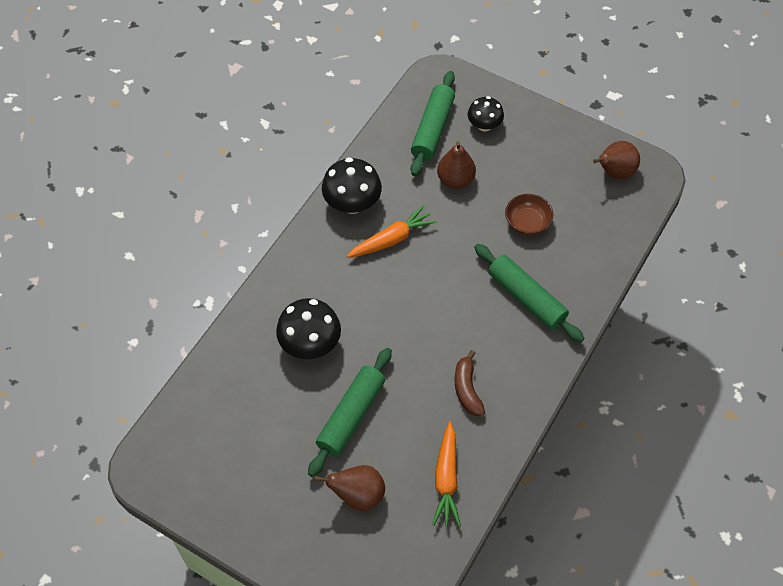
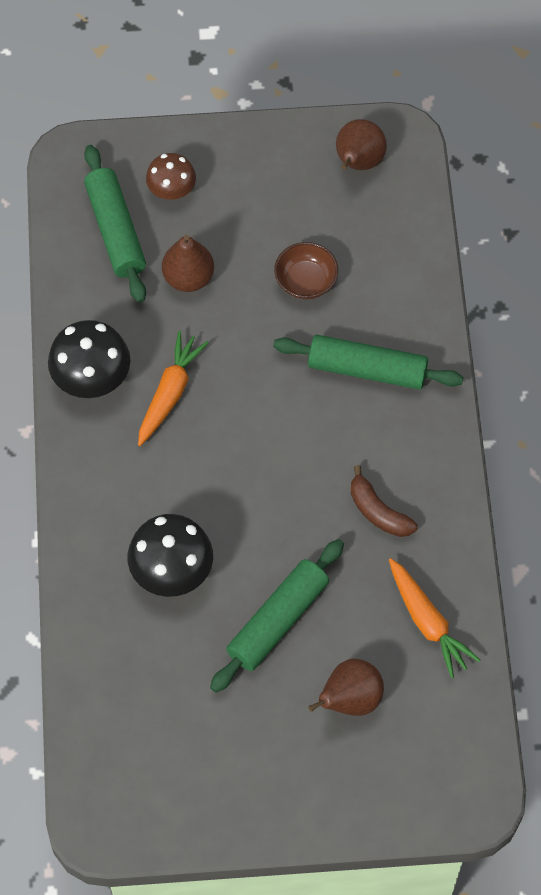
camera: 35 degrees left, 5 degrees up
(351, 415) = (278, 620): green rolling pin -> green rolling pin turned 45 degrees clockwise
(484, 125) = (171, 190): black mushroom -> brown mushroom

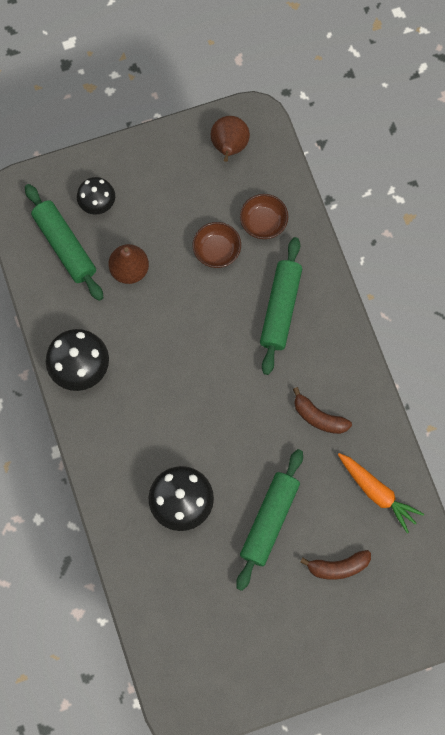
camera: 15 degrees left, 10 degrees up
(170, 393) = (141, 364): orange carrot -> none
(171, 190) = (97, 203): brown mushroom -> black mushroom
(350, 699) = (338, 567): brown pear -> brown banana
(367, 369) = (280, 309): green rolling pin -> green rolling pin turned 75 degrees counterclockwise
(375, 262) = (263, 223): none -> brown bowl

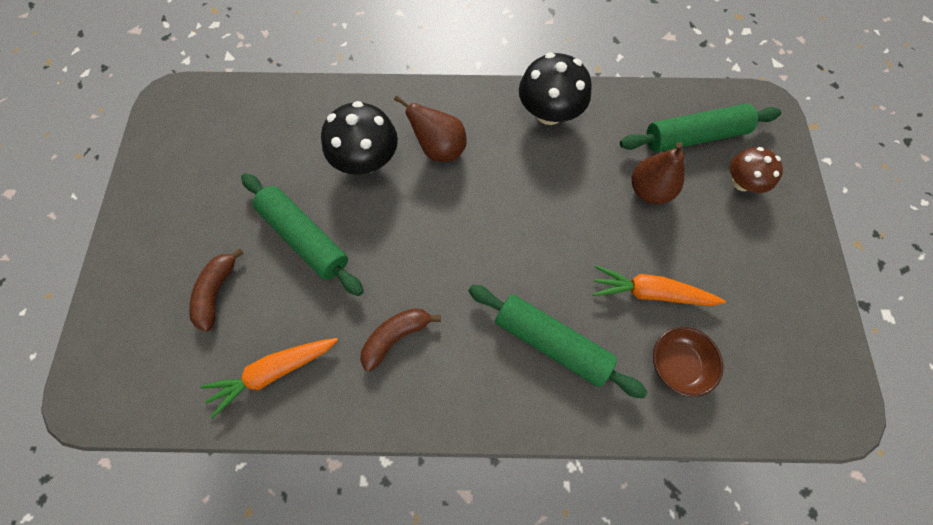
camera: 110 degrees right, 5 degrees down
(97, 203) = (741, 182): black mushroom -> brown mushroom
(217, 251) = (650, 292): brown bowl -> orange carrot
(229, 147) = (798, 359): brown pear -> brown pear (439, 149)

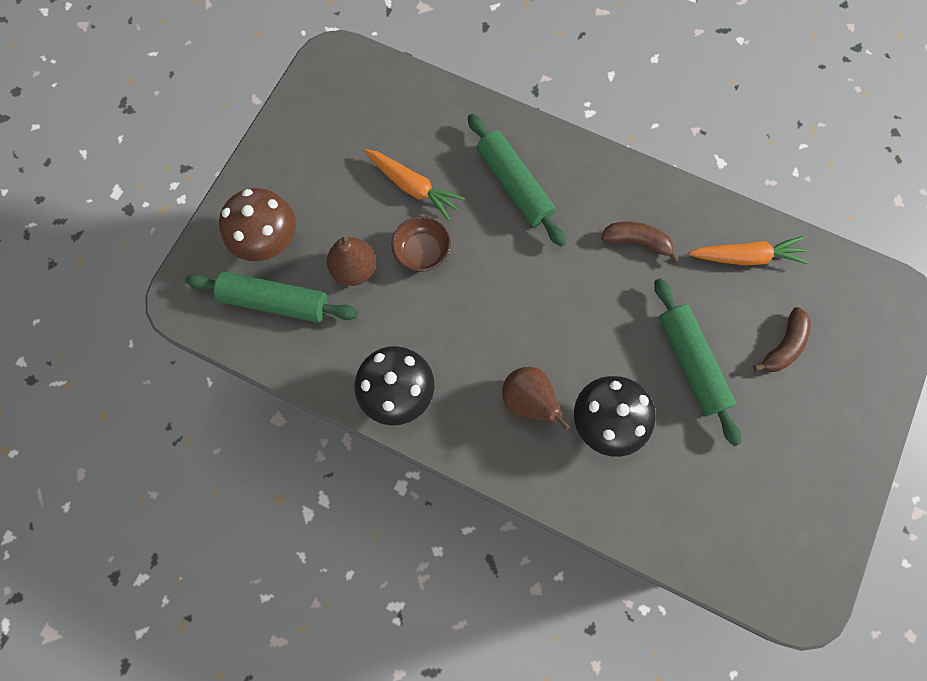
camera: 155 degrees left, 5 degrees up
(396, 337) = (637, 242): brown banana -> brown banana turned 150 degrees counterclockwise
(677, 364) = (427, 131): brown bowl -> brown bowl (422, 252)
(741, 182) = (268, 240): brown mushroom -> brown mushroom, size x1.56

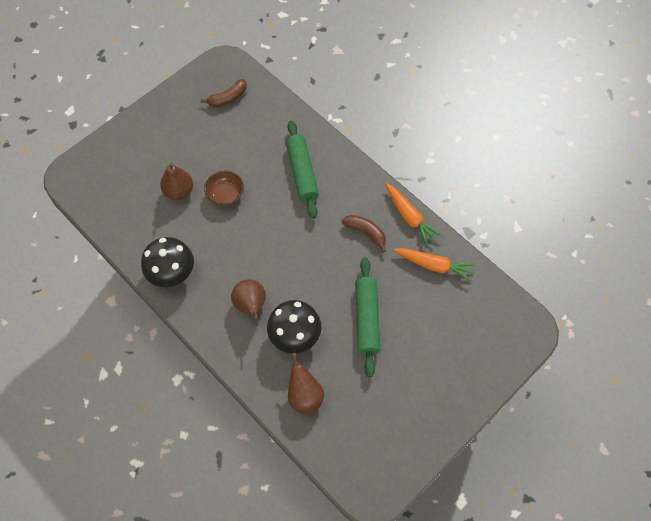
camera: 20 degrees right, 10 degrees down
(268, 240) = (134, 157): brown mushroom -> none
(275, 301) = (122, 194): green rolling pin -> none
(413, 187) = (237, 154): orange carrot -> orange carrot (410, 217)
(657, 502) = (305, 396): none -> brown pear
(783, 345) = (433, 329): brown banana -> brown banana (228, 98)

